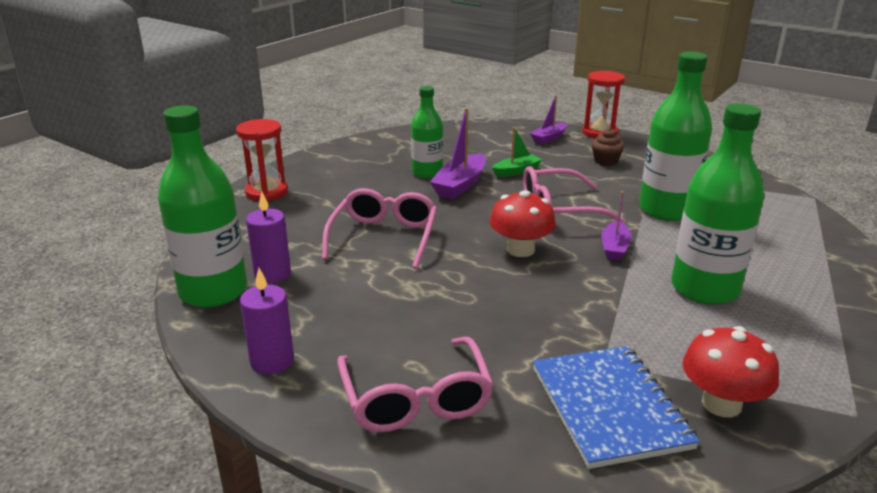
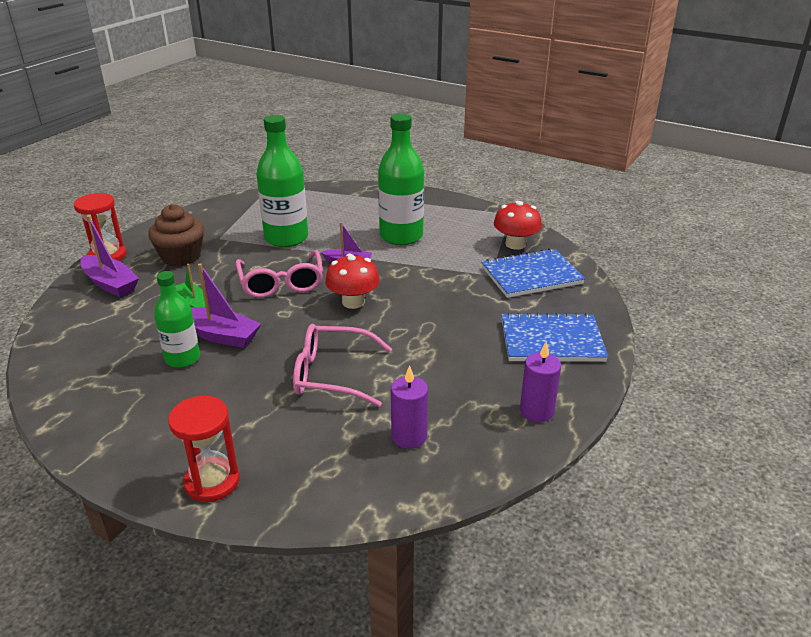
camera: 95 degrees left, 5 degrees up
(213, 291) = (446, 471): green bottle -> none
(416, 399) = (551, 341): pink glasses -> blue notebook
(549, 138) = (110, 284): purple boat -> purple boat, size x1.55
(605, 161) = (181, 257): brown cupcake -> brown cupcake, size x1.74

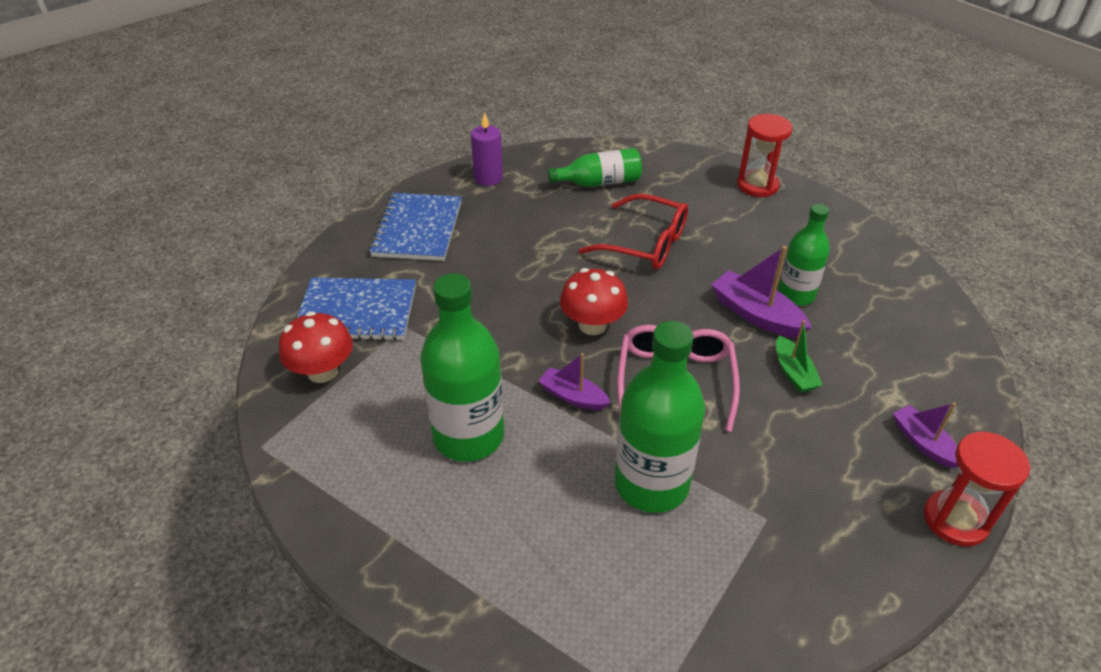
camera: 160 degrees left, 10 degrees up
(110, 284) = (923, 443): purple boat -> purple boat, size x0.65
(181, 257) = (826, 481): brown cupcake -> none
(332, 374) = (645, 244): pink glasses -> red glasses
(409, 436) = (600, 182): purple candle -> green bottle
(551, 341) = (418, 229): blue notebook -> blue notebook turned 75 degrees clockwise

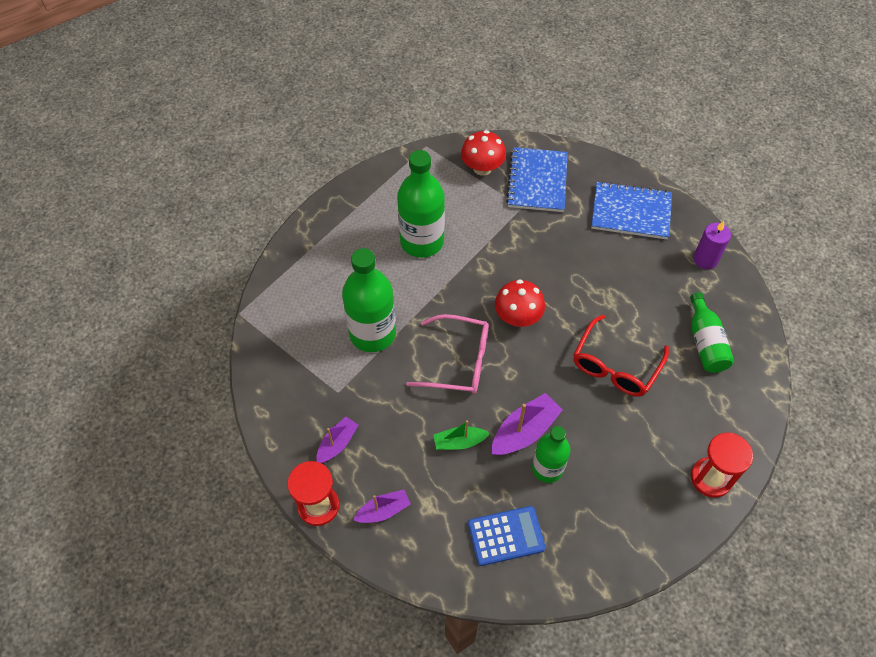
camera: 95 degrees right, 15 degrees up
(573, 396) = (449, 298): purple boat -> purple boat (337, 444)
(894, 326) = (506, 536): none -> blue calculator

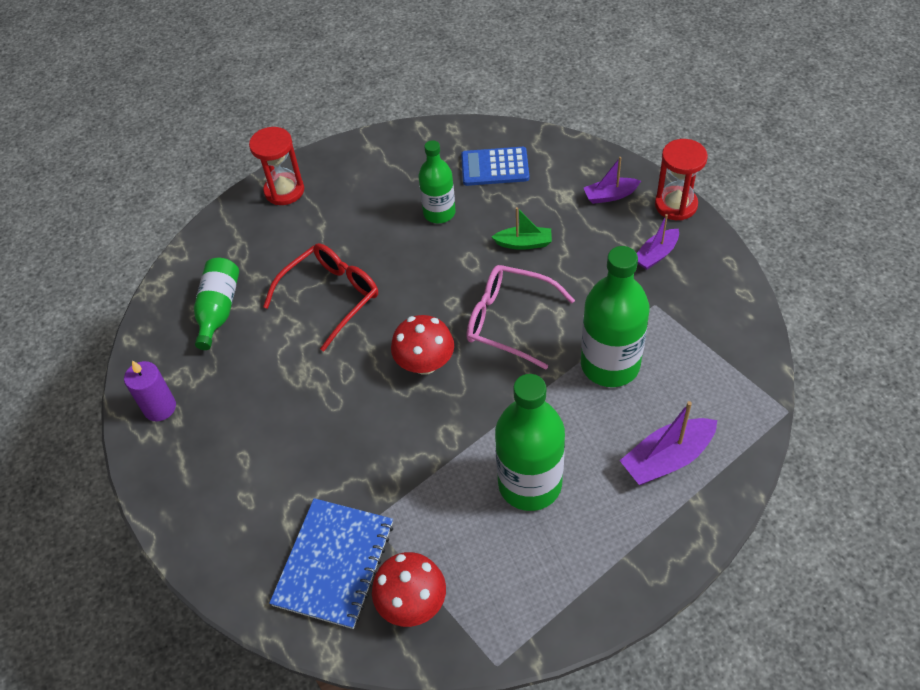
camera: 165 degrees left, 5 degrees down
(524, 431) = (452, 246): purple boat -> purple boat (667, 458)
(631, 212) = (220, 490): blue notebook -> none

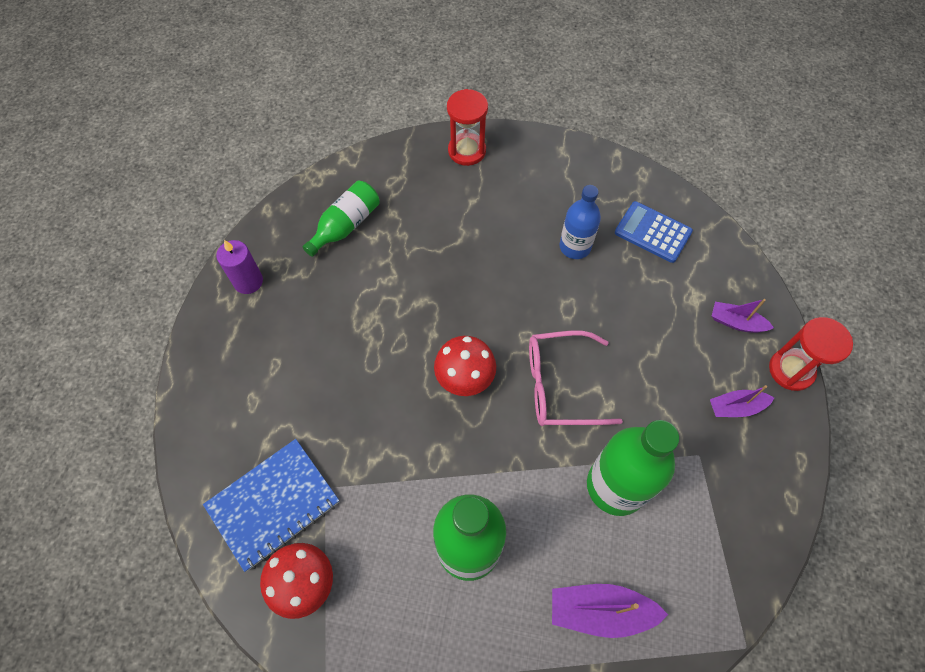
camera: 30 degrees right, 10 degrees up
(331, 297) = (435, 269): red glasses -> none
(439, 213) = (575, 247): green bottle -> blue bottle
(509, 321) = (560, 385): pink glasses -> pink glasses turned 60 degrees counterclockwise
(524, 243) = (625, 320): green boat -> none

